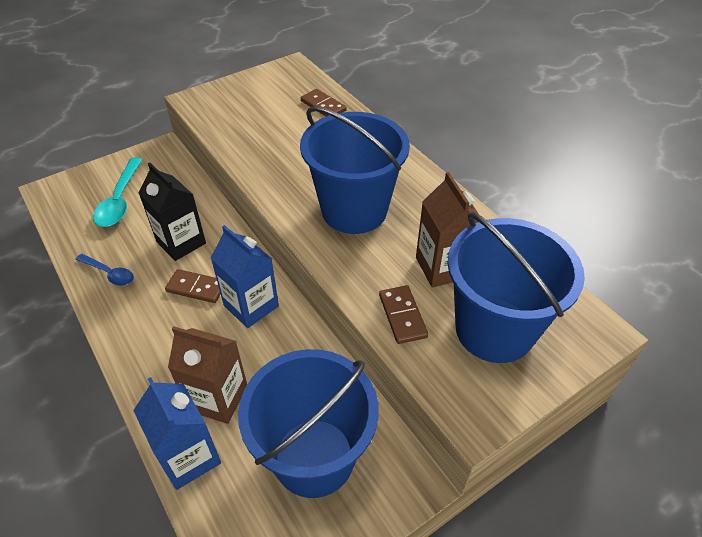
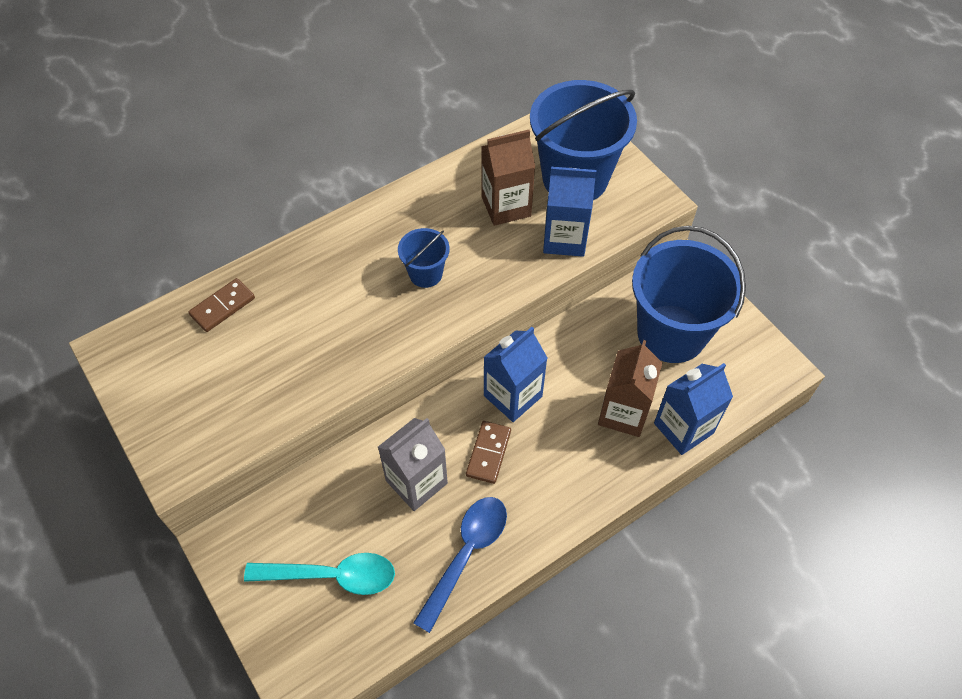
camera: 90 degrees left, 10 degrees up
(109, 273) = (466, 555): blue spoon -> blue spoon, size x1.63
(181, 242) = (416, 482): black carton -> grey carton
(354, 210) = (425, 274): blue bucket -> blue bucket, size x0.47
(402, 316) = (564, 239): brown domino -> blue carton

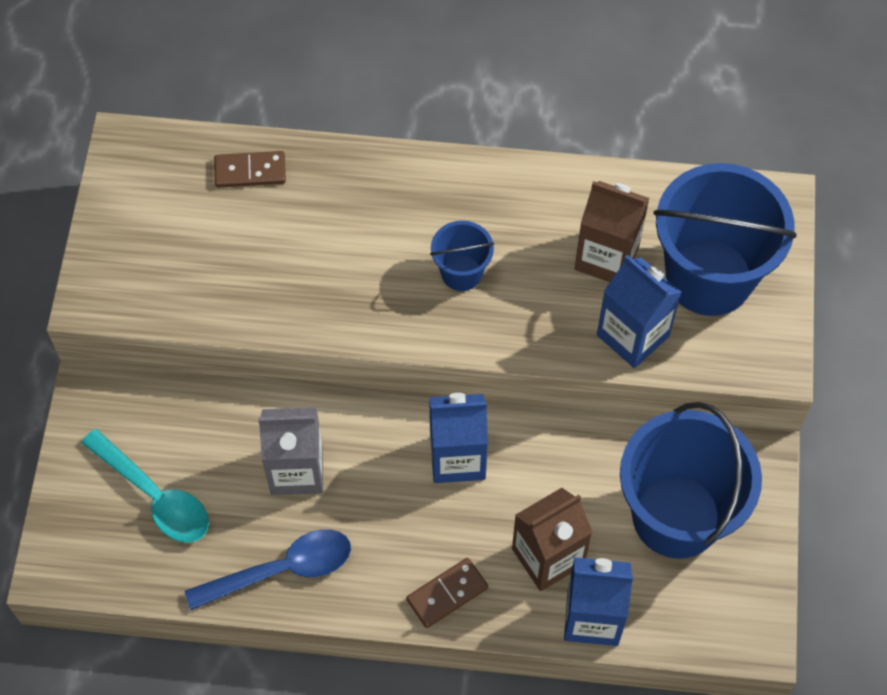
camera: 40 degrees right, 5 degrees up
(488, 453) = (384, 495): brown domino -> brown domino (447, 594)

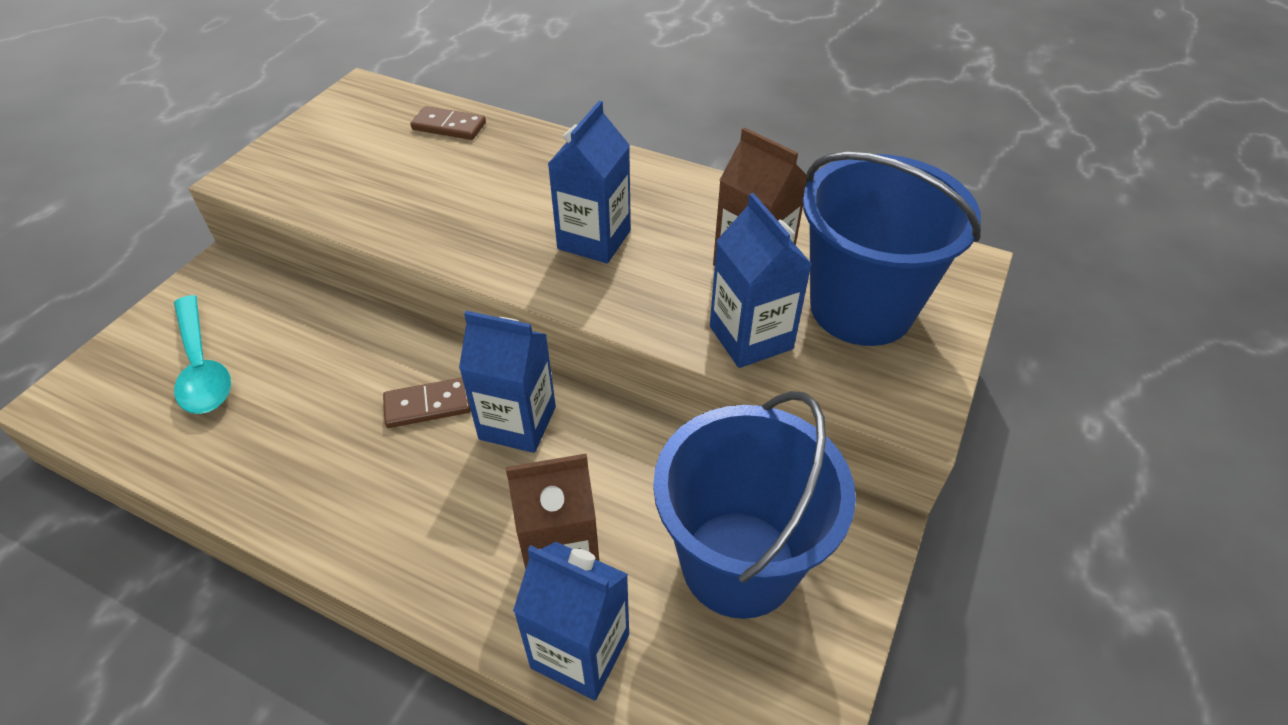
camera: 20 degrees right, 15 degrees down
(281, 570) = (266, 474): blue spoon -> none
(296, 470) = (349, 385): grey carton -> none
(447, 594) = (423, 560): brown domino -> brown domino (428, 405)
(461, 273) = (594, 240): blue bucket -> blue carton

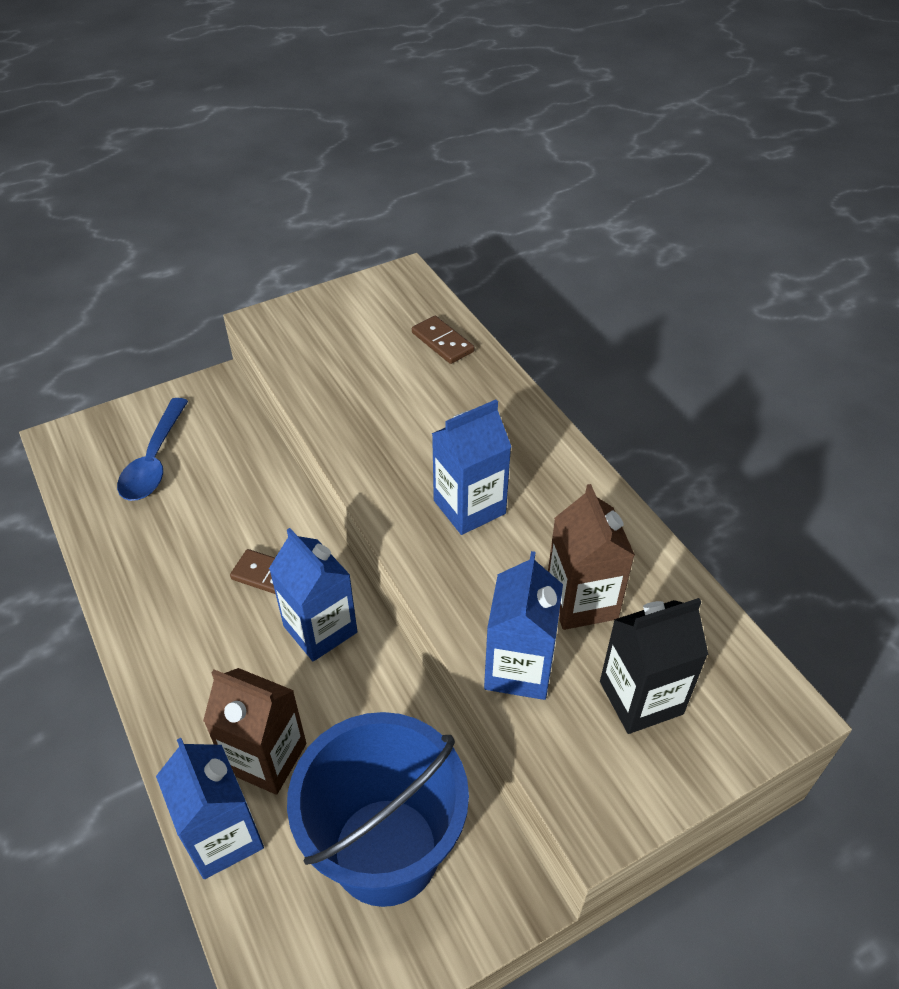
camera: 35 degrees right, 0 degrees up
(202, 366) = (155, 460): turquoise spoon -> blue spoon
(861, 308) = (641, 698): blue bucket -> black carton

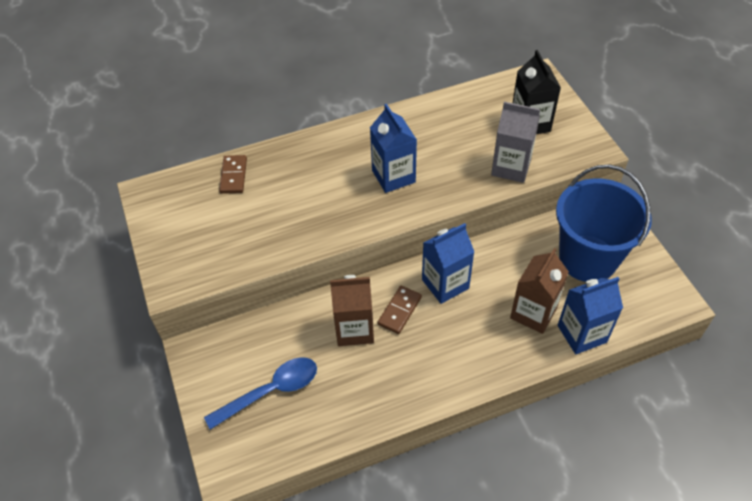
camera: 80 degrees left, 5 degrees up
(155, 460) = (270, 391): blue spoon -> blue spoon turned 45 degrees counterclockwise
(442, 342) = (233, 176): brown domino -> brown domino turned 60 degrees counterclockwise
(519, 668) = (511, 167): blue carton -> grey carton
(581, 601) = (469, 136): brown carton -> brown carton (354, 329)

